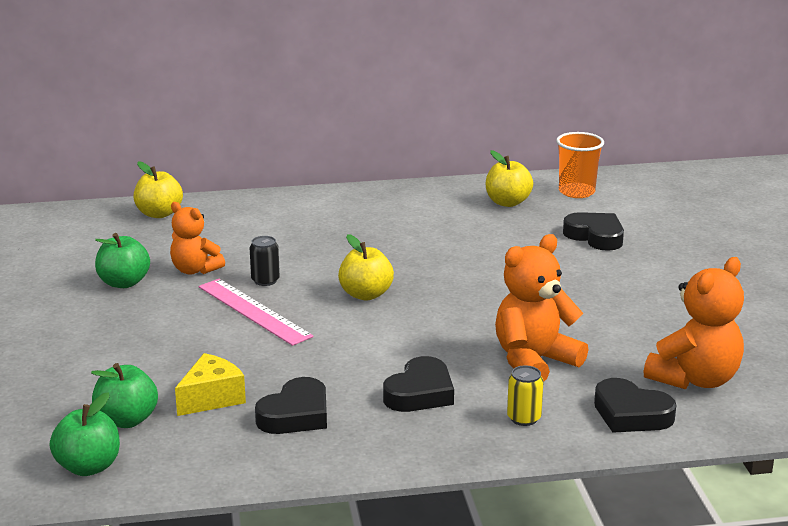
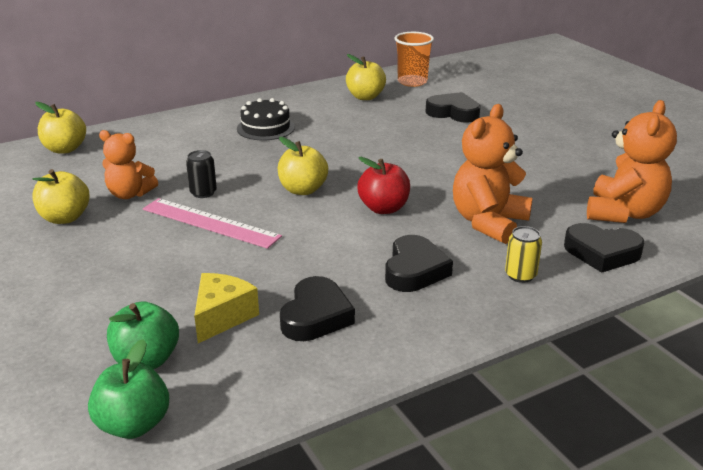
camera: 20 degrees left, 5 degrees up
(124, 283) = (65, 218): green apple -> yellow apple
(372, 222) = (265, 128): none -> black cake
(435, 328) = (383, 208): none -> red apple

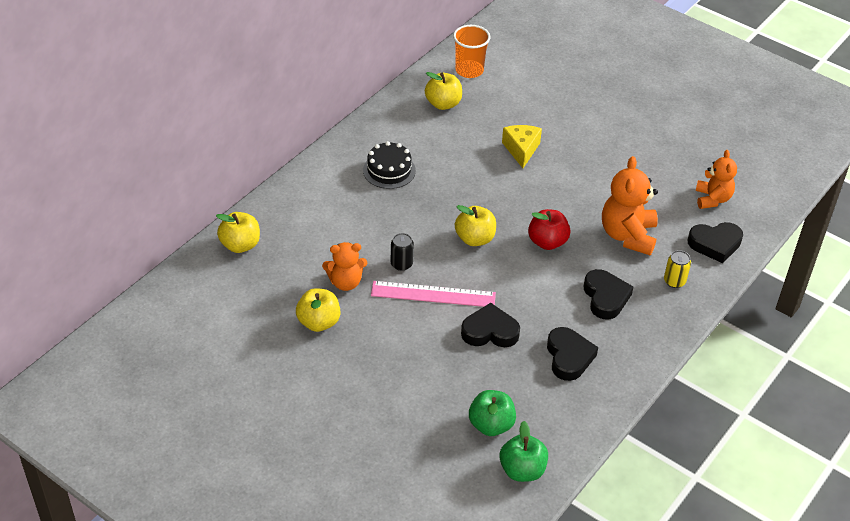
camera: 25 degrees left, 15 degrees up
(222, 317) = (510, 377): yellow cheese -> yellow cheese (521, 150)
(453, 113) = (530, 108): black heart -> black heart (490, 331)
(624, 213) = (712, 199): orange teddy bear -> orange teddy bear, size x0.65

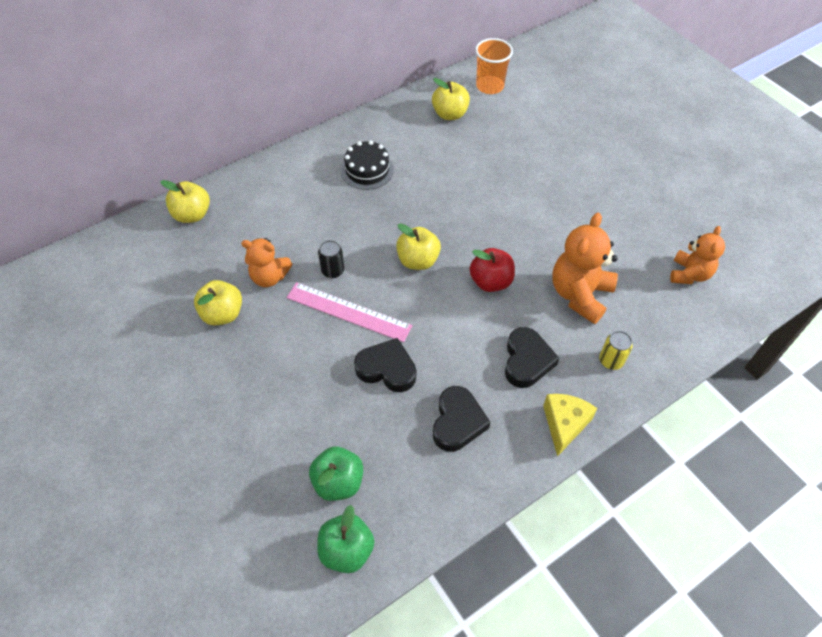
camera: 20 degrees right, 10 degrees up
(521, 150) = (506, 176): yellow cheese -> yellow cheese (564, 424)
(715, 244) = (673, 327): black heart -> none

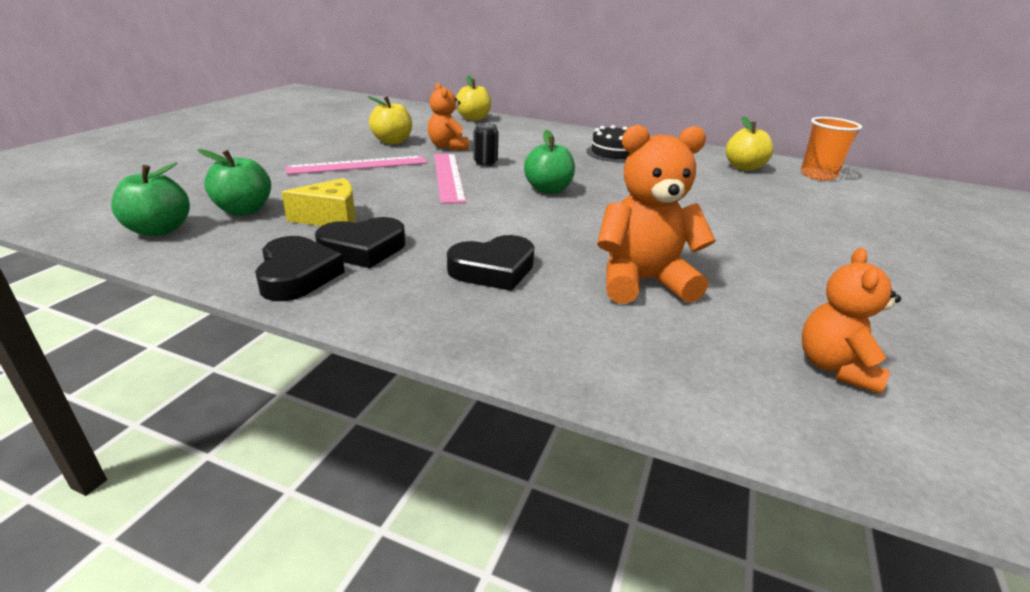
camera: 55 degrees right, 25 degrees down
(276, 366) = (358, 165): none -> pink ruler
(387, 369) = (400, 203): black heart -> black heart (297, 275)
(418, 260) = (548, 190): yellow apple -> green apple
(490, 282) = (576, 226): red apple -> none
(564, 424) = (419, 318): yellow cheese -> yellow cheese (331, 218)
(611, 360) = (568, 331): yellow can -> none
(689, 274) = (835, 367): orange teddy bear -> orange teddy bear turned 120 degrees clockwise

